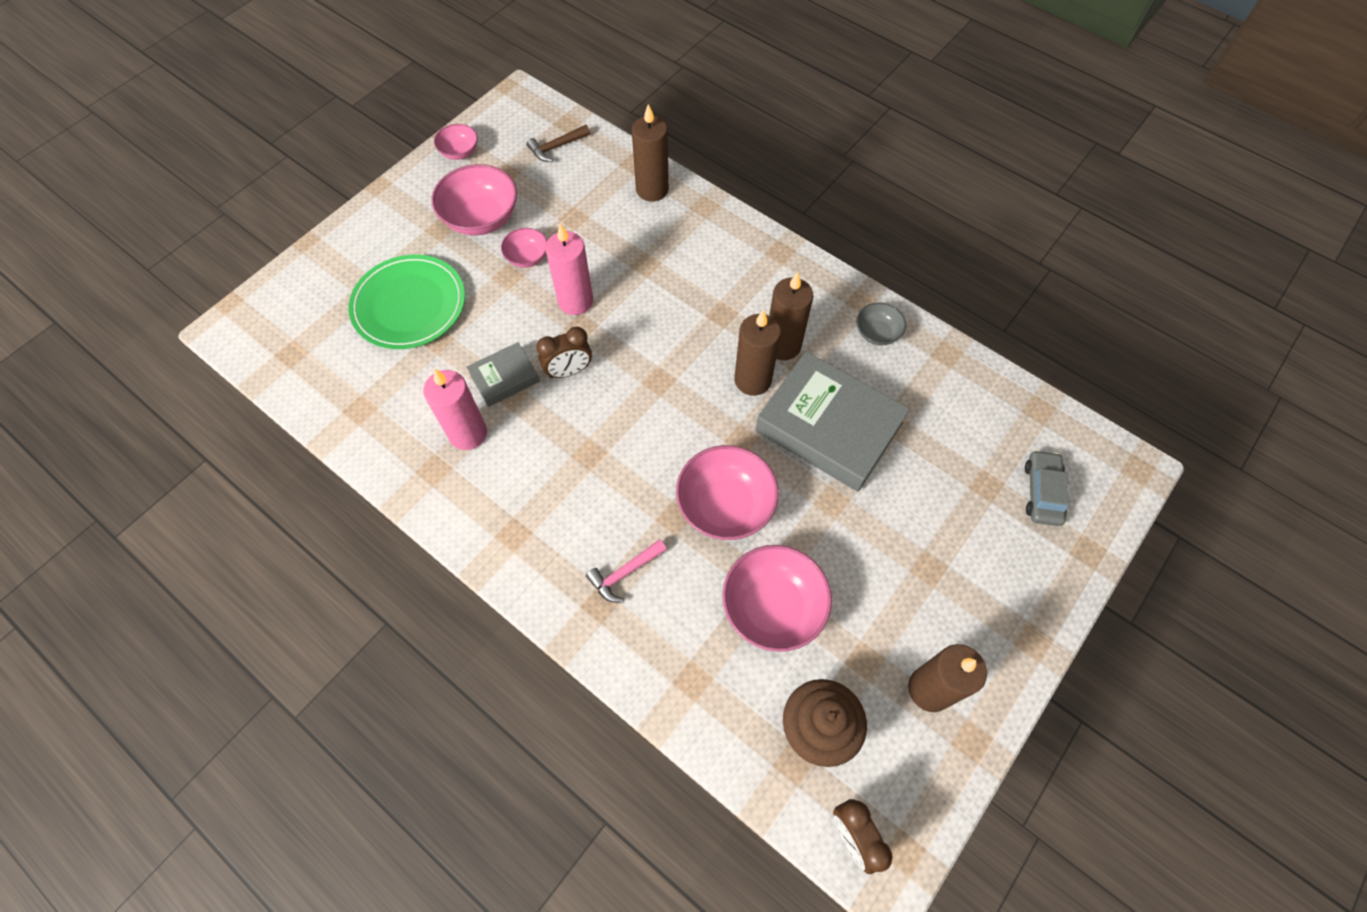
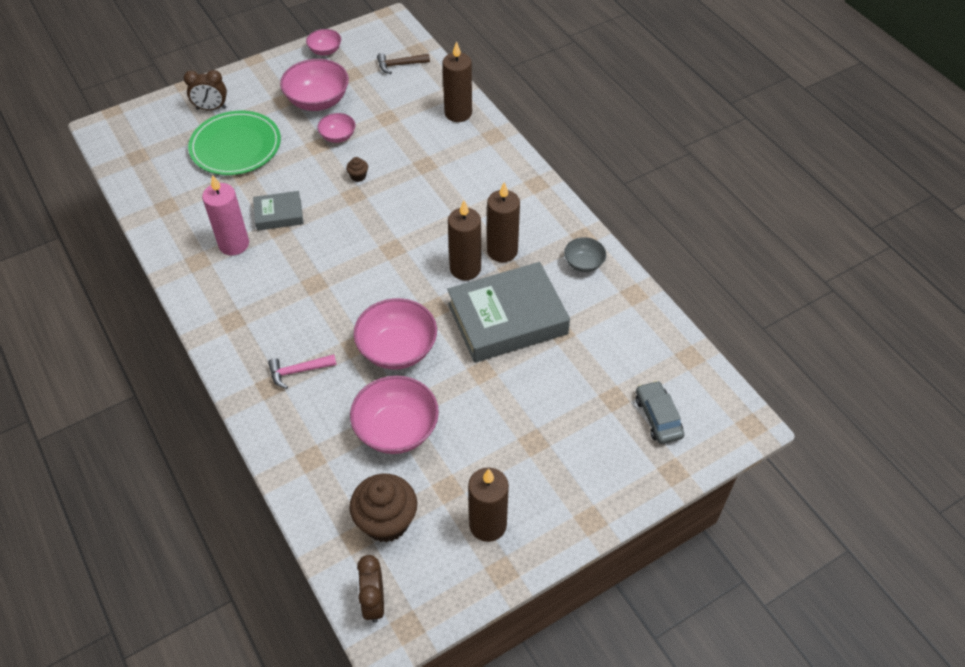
camera: 20 degrees right, 10 degrees down
(569, 371) = (328, 223): brown clock -> brown clock (211, 108)
(575, 301) = (358, 176): pink candle -> brown cupcake
(828, 427) = (507, 319): grey book -> grey book turned 75 degrees counterclockwise
(1042, 492) = (658, 417): grey car -> grey car turned 45 degrees counterclockwise

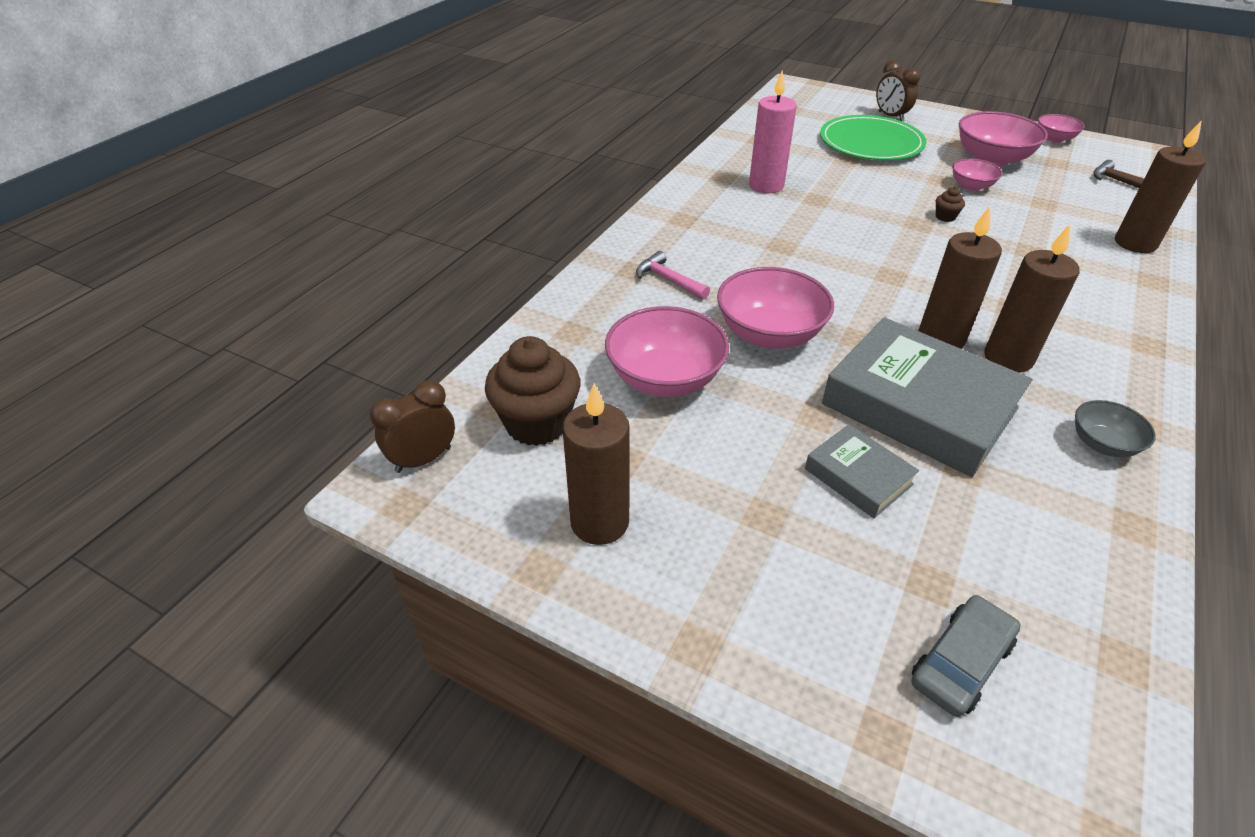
camera: 60 degrees right, 10 degrees down
(279, 214) = (832, 194): grey book -> grey book (858, 476)

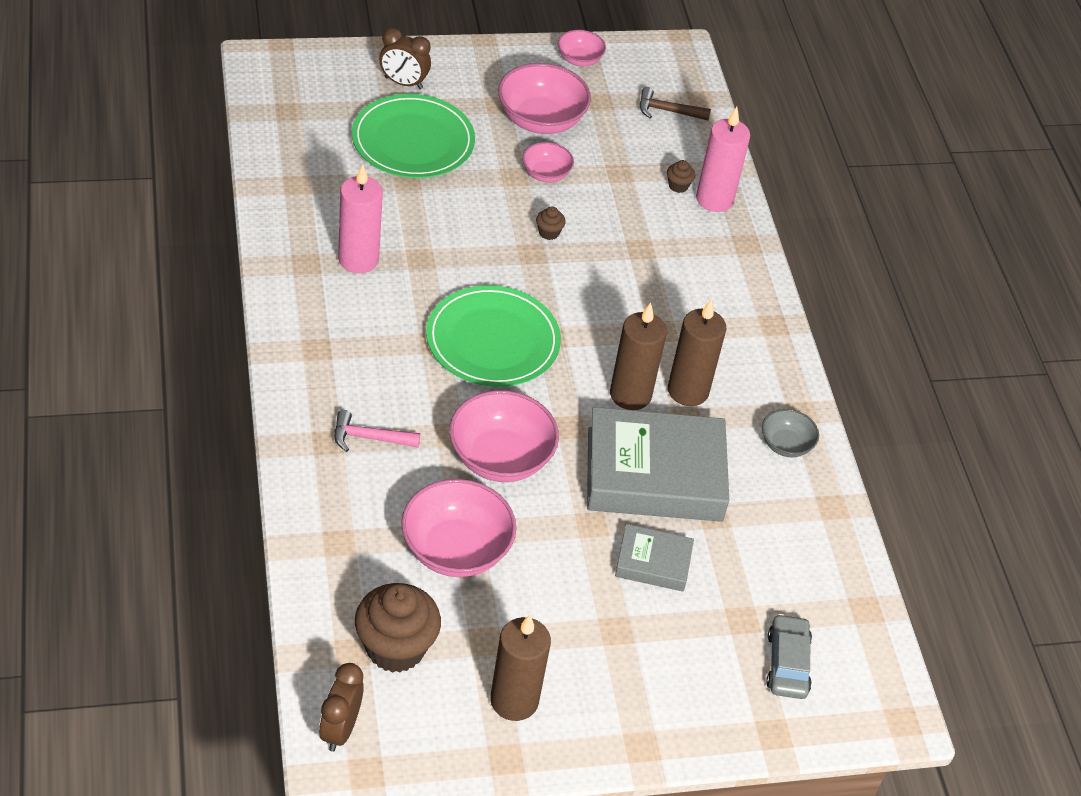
camera: 45 degrees left, 5 degrees up
(834, 261) = (492, 340): none -> green plate
(1100, 225) = (678, 186): none -> brown cupcake
(1135, 243) = (714, 199): brown candle -> pink candle

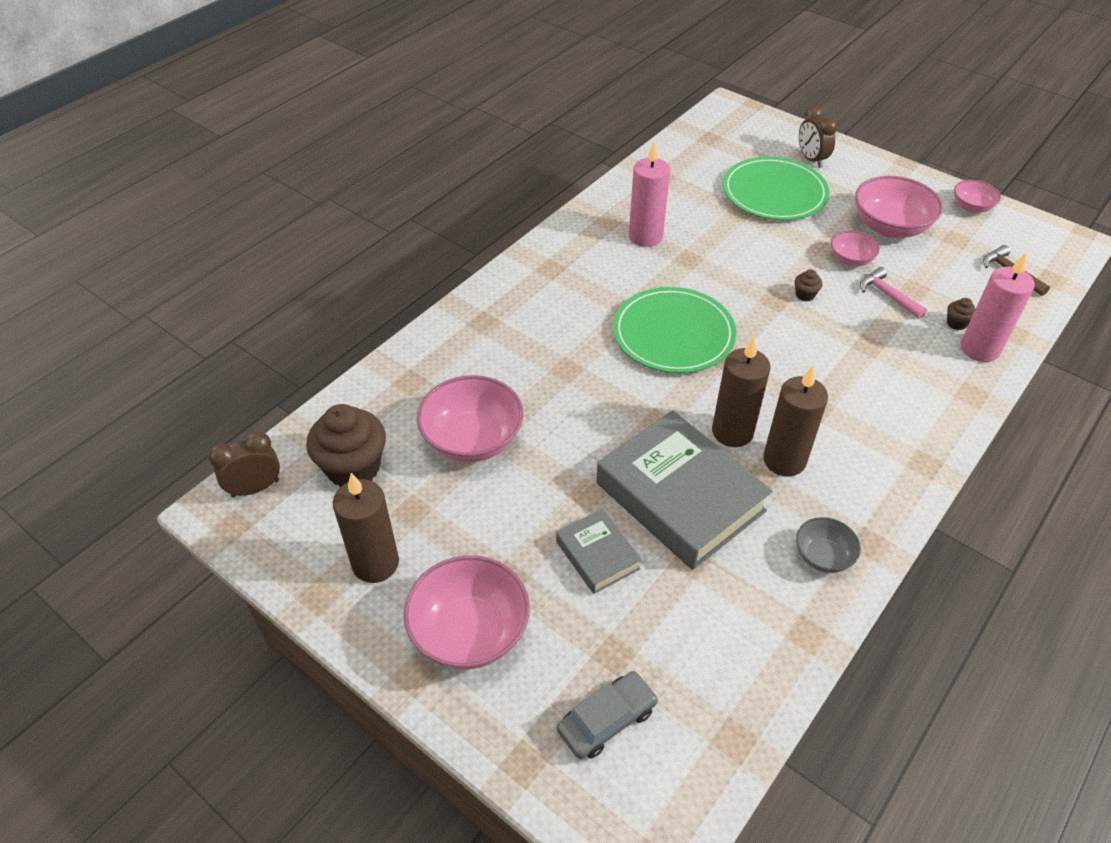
camera: 55 degrees right, 0 degrees up
(369, 438) = (512, 336): pink hammer -> pink hammer (887, 295)
(500, 458) = (580, 406): pink bowl -> pink bowl (470, 631)

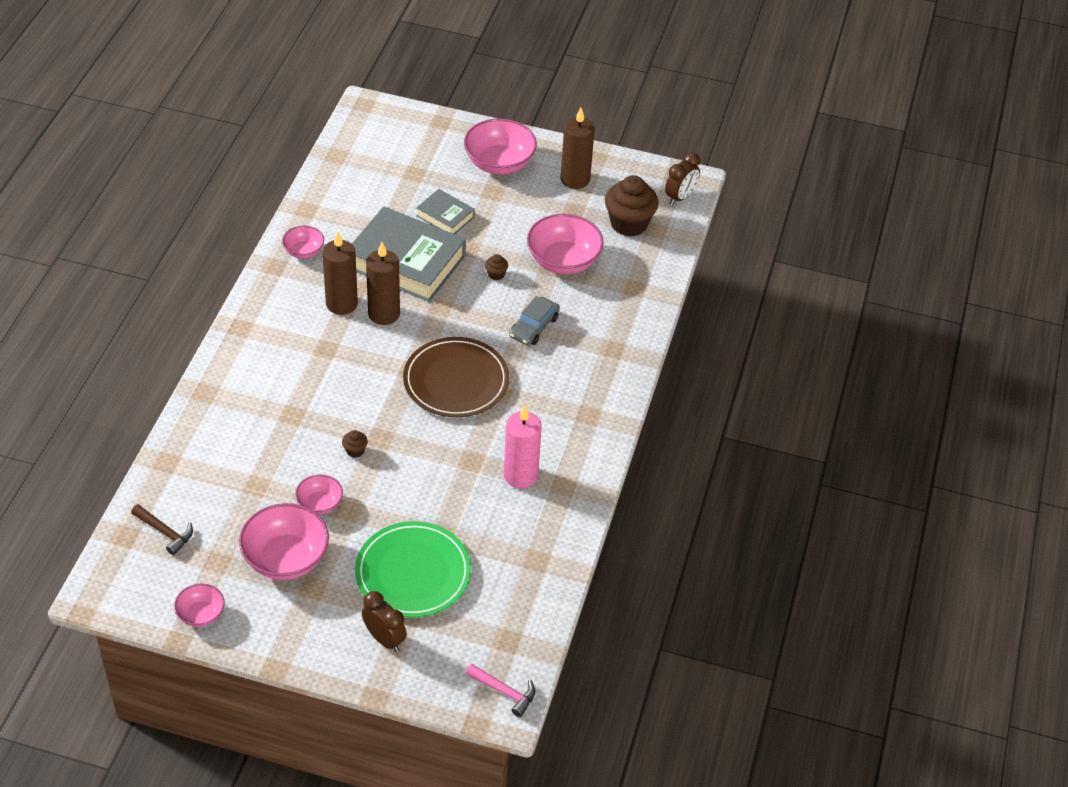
camera: 155 degrees right, 0 degrees up
(607, 720) = (406, 147): grey car -> grey car (534, 327)
(673, 334) = (456, 380): green plate -> brown plate
(823, 556) = (304, 251): grey bowl -> pink bowl
(887, 295) = (280, 471): pink hammer -> pink hammer (504, 692)
(956, 323) = (217, 458): brown cupcake -> brown cupcake (496, 274)
(979, 349) = (197, 437): pink candle -> none

